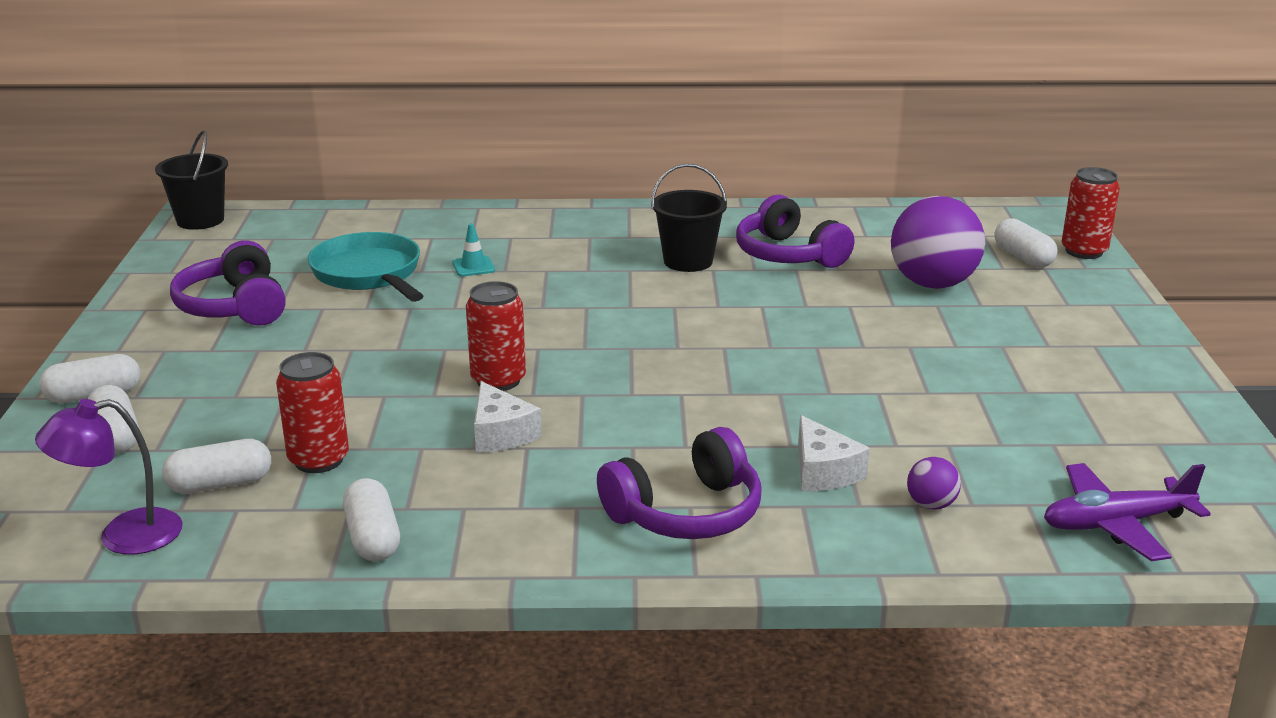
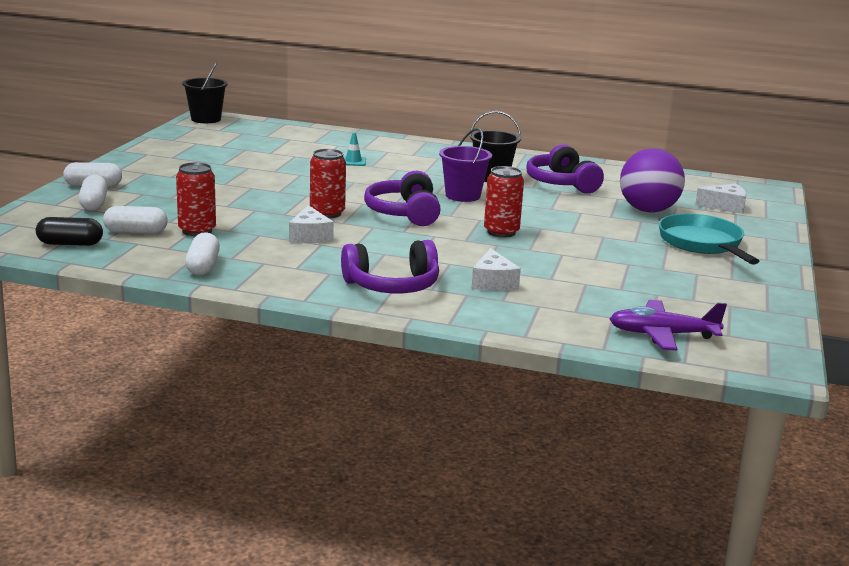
camera: 15 degrees right, 5 degrees down
(123, 536) = (70, 244): purple lamp -> black capsule
(235, 307) = (198, 160): purple headphones -> purple headphones (404, 213)
(369, 274) = (287, 156): turquoise pan -> turquoise pan (702, 244)
(670, 305) = (463, 196): none -> purple bucket
(931, 505) = (548, 307): purple ball -> none
(1023, 257) = (725, 206): white capsule -> white cheese
(1084, 251) = (773, 209): red can -> red can (501, 232)

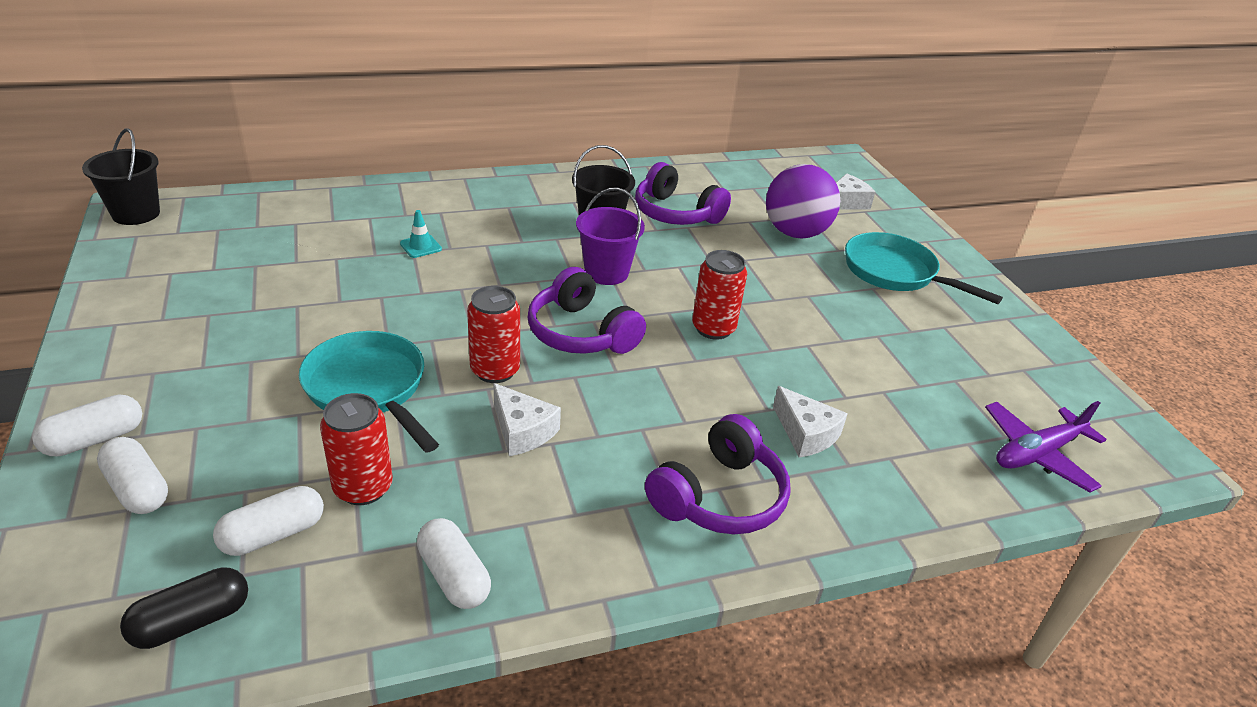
camera: 35 degrees left, 15 degrees up
(246, 202) = (369, 388): none -> turquoise pan

